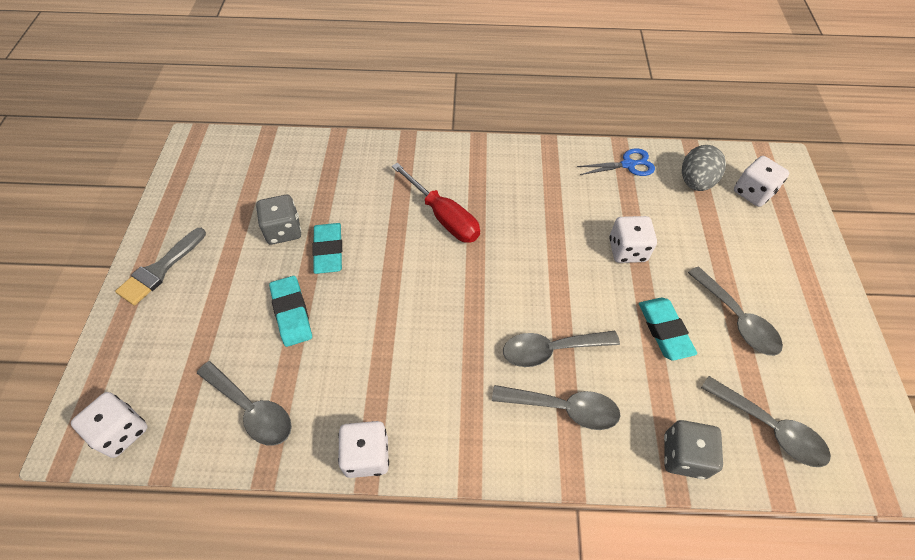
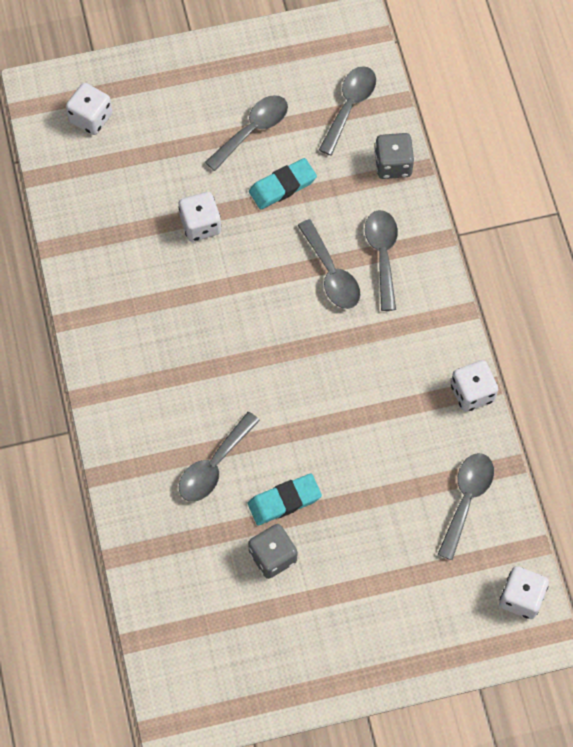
camera: 105 degrees left, 10 degrees up
(160, 270) = (358, 658): grey brush -> none
(291, 313) = (365, 506): turquoise eraser -> none
(384, 209) = (214, 465): none -> grey spoon
(443, 217) = (208, 402): red screwdriver -> none
(628, 165) = (81, 236): blue scissors -> none
(695, 182) = (90, 170): grey egg -> none

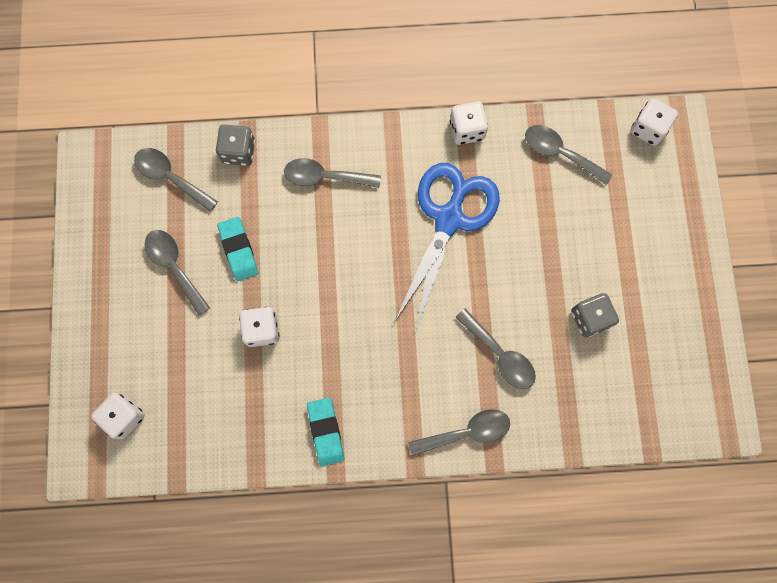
camera: 80 degrees left, 10 degrees up
(284, 501) = (541, 300): turquoise eraser -> turquoise eraser (325, 432)
(331, 273) = (334, 223): grey spoon -> grey spoon (466, 432)
(360, 390) = (449, 219): none -> blue scissors

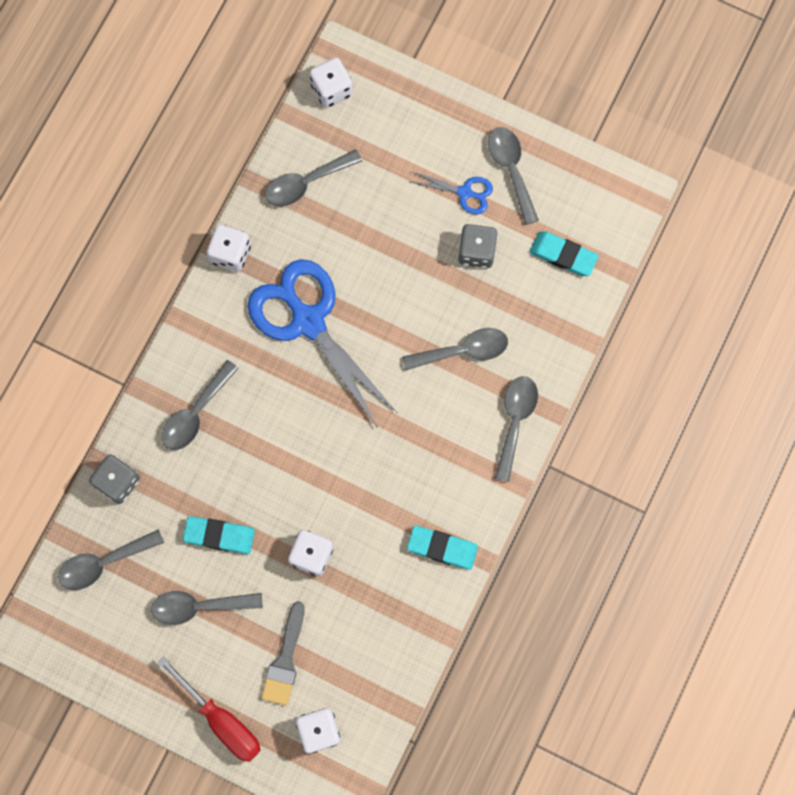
camera: 60 degrees left, 0 degrees up
(94, 335) = (221, 720): none -> red screwdriver
(167, 357) = (285, 660): none -> grey brush
(633, 280) = (465, 192): none -> blue scissors
(633, 392) = (563, 255): none -> turquoise eraser
(677, 307) = (511, 170): none -> grey spoon

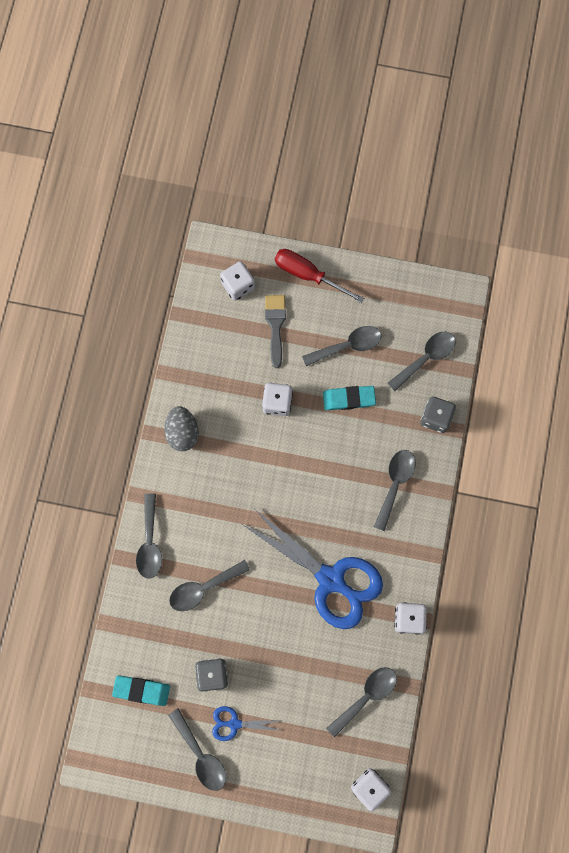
camera: 165 degrees right, 0 degrees up
(442, 548) = (182, 432): turquoise eraser -> grey egg

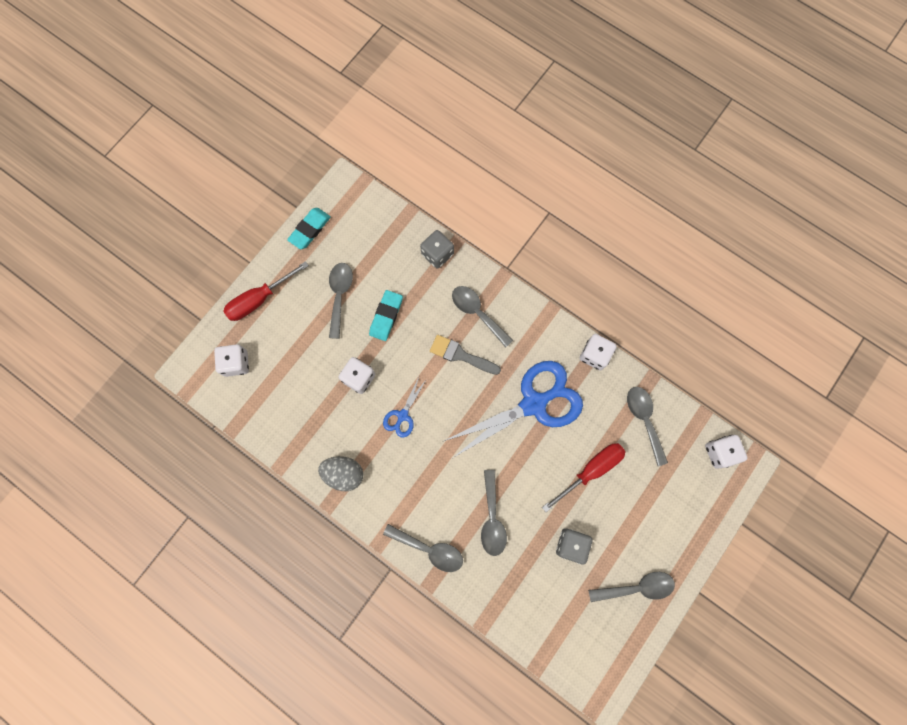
camera: 65 degrees left, 0 degrees up
(141, 690) = (558, 616): turquoise eraser -> turquoise eraser (310, 230)
(234, 723) = (621, 544): blue scissors -> blue scissors (402, 415)
(275, 325) = (289, 348): grey brush -> grey brush (460, 355)
(291, 663) = (590, 470): none -> red screwdriver
(426, 358) = (383, 238): grey spoon -> none

